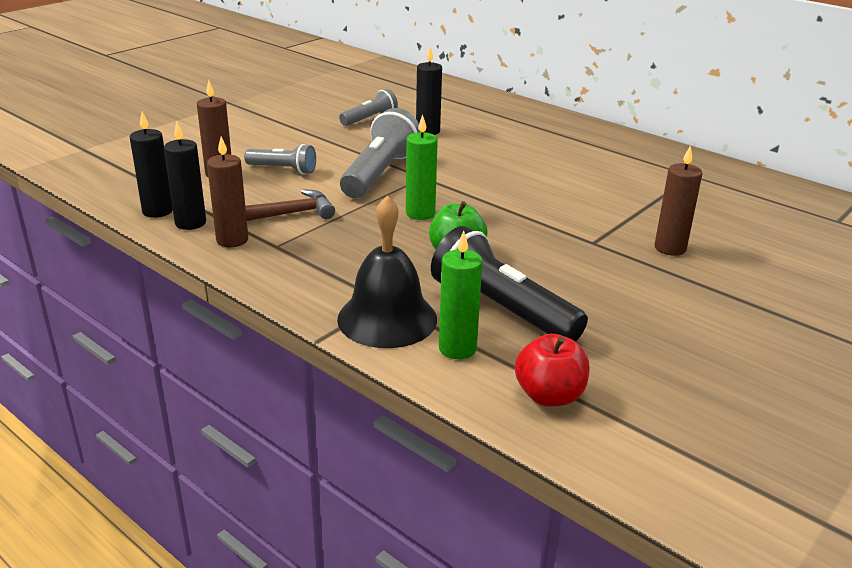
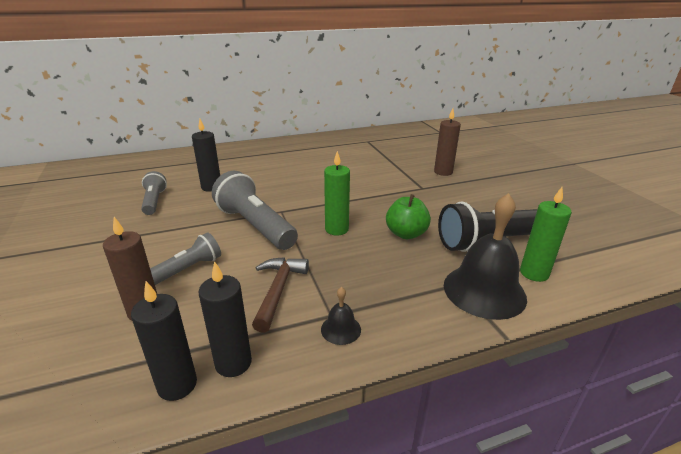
camera: 60 degrees left, 0 degrees up
(232, 240) = (298, 341): brown candle -> none
(261, 254) = (341, 329): none -> black bell
(549, 396) = (594, 258): red apple -> none

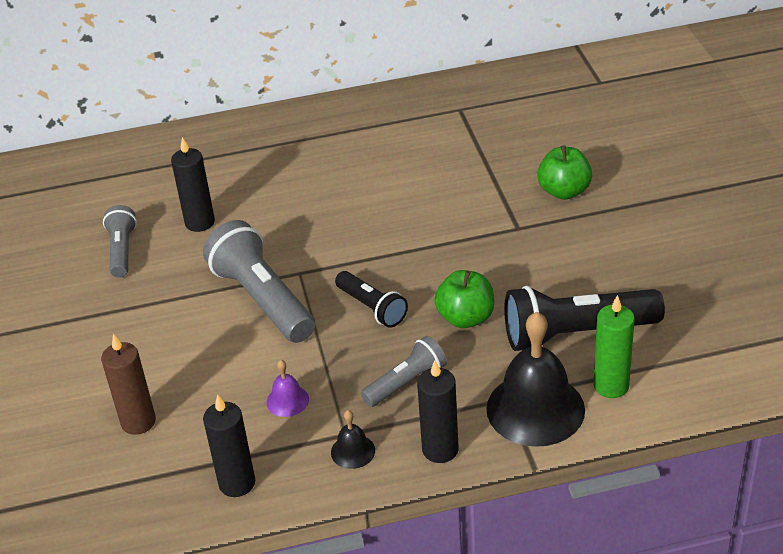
camera: 10 degrees right, 10 degrees up
(177, 385) = (183, 502): black candle -> black candle (440, 449)
(188, 269) = (180, 367): grey flashlight -> grey flashlight (406, 382)
(278, 290) = (287, 400): brown hammer -> purple bell
(336, 229) = (372, 308): green candle -> black flashlight
(443, 172) = (564, 191): brown candle -> green apple

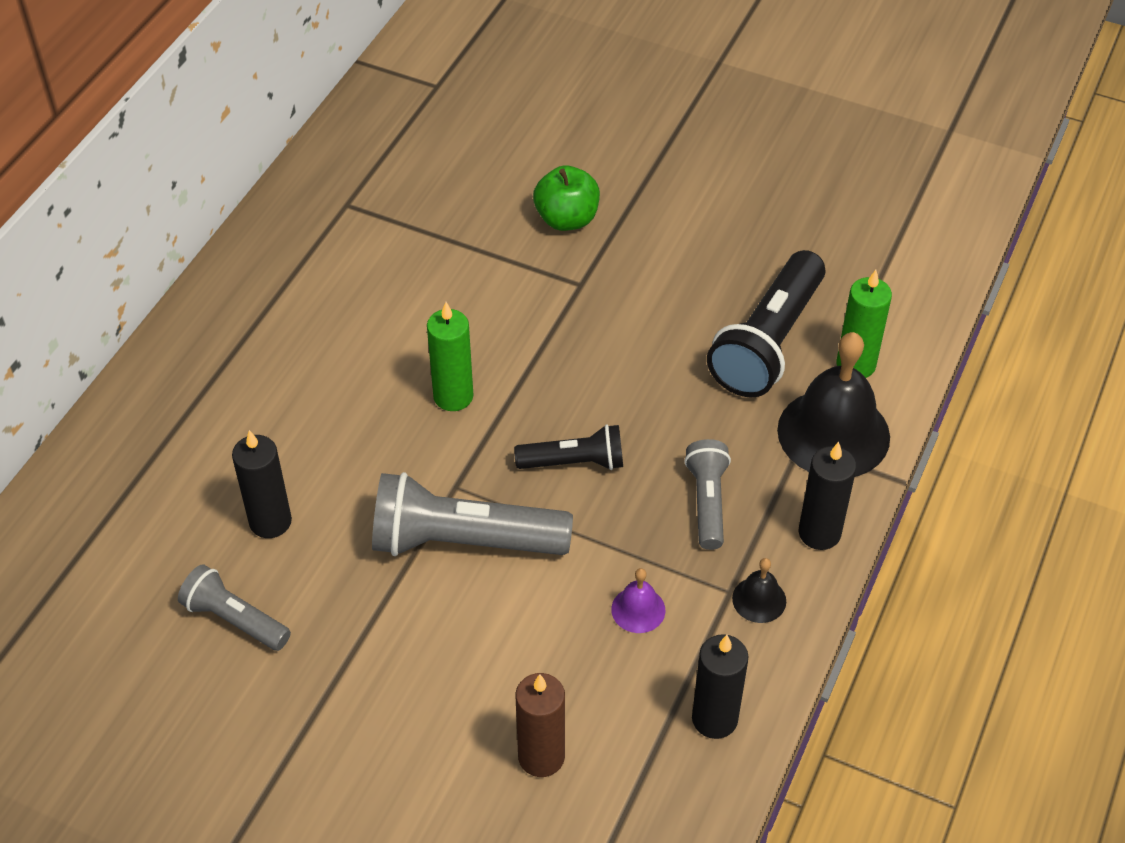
camera: 55 degrees left, 10 degrees up
(365, 232) = (453, 396): none -> green candle
(465, 318) = (665, 403): green apple -> none

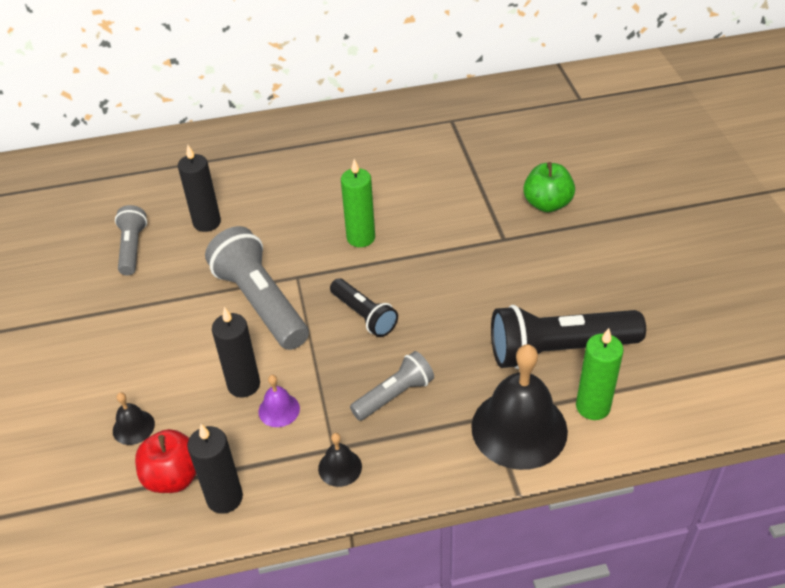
camera: 55 degrees right, 5 degrees down
(541, 757) = (133, 427): brown candle -> black bell
(647, 751) = (173, 477): none -> red apple
(819, 533) = (425, 469): black candle -> black candle (244, 385)

